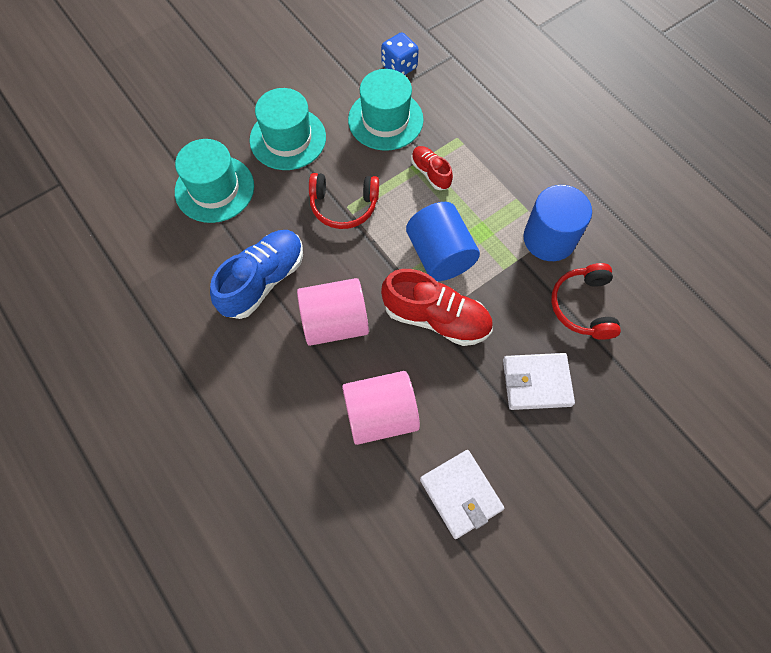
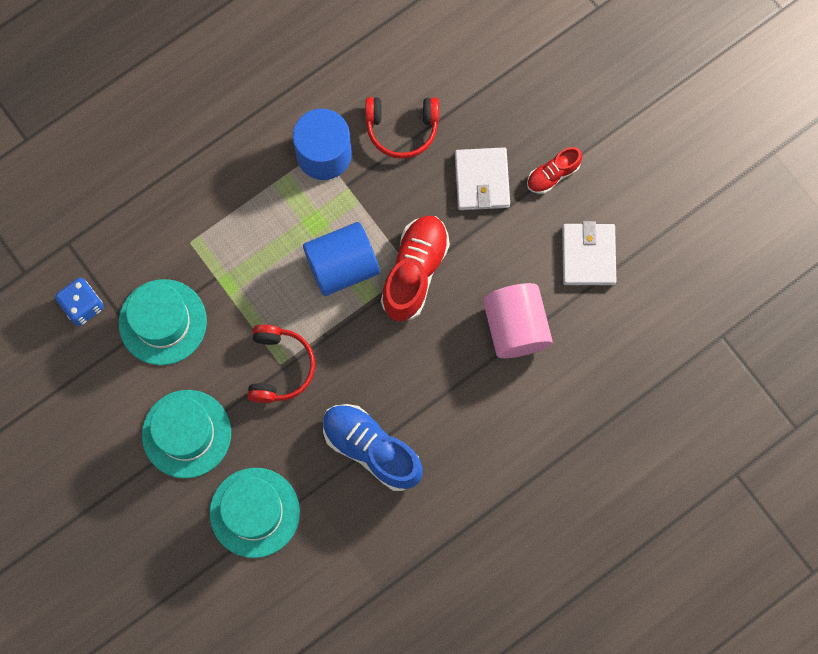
camera: 90 degrees left, 10 degrees up
(335, 322) = (420, 372): pink cylinder -> none
(430, 173) = (238, 273): red shoe -> red shoe (553, 174)
(460, 494) = (588, 255): white wallet -> white wallet turned 60 degrees counterclockwise

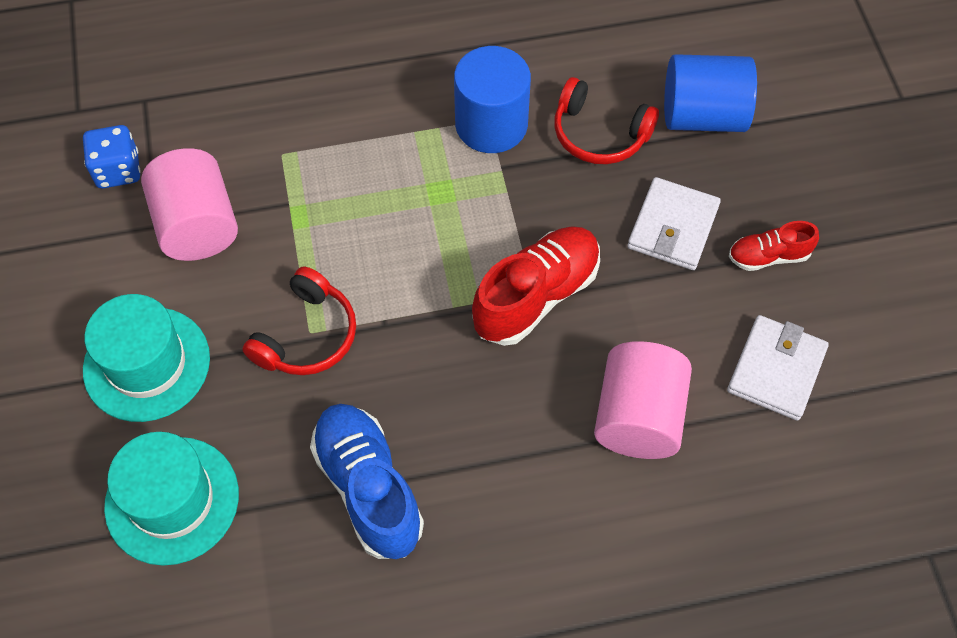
camera: 25 degrees right, 15 degrees down
(162, 322) = (197, 225): turquoise hat -> pink cylinder
(342, 266) = (448, 252): blue cylinder -> blue cylinder (703, 115)

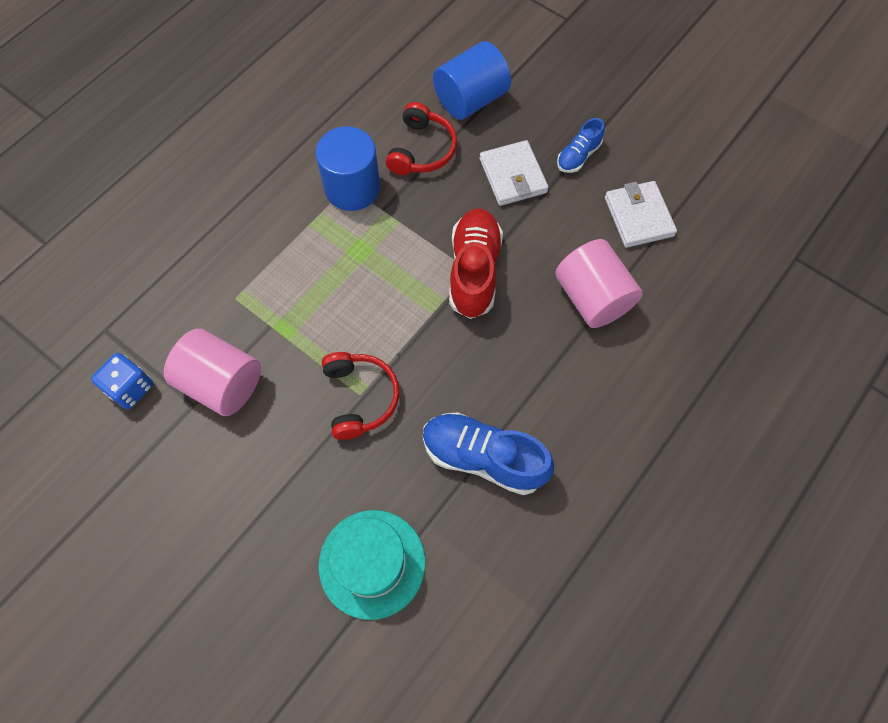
camera: 40 degrees left, 5 degrees up
(147, 364) = (273, 495): turquoise hat -> none
(599, 134) = (422, 150): red headphones -> red headphones turned 60 degrees counterclockwise
(768, 256) = (578, 156): red shoe -> blue shoe

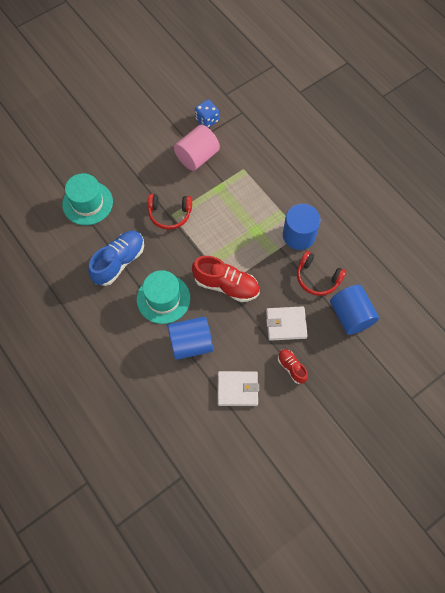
camera: 105 degrees right, 0 degrees up
(530, 361) = (163, 298): none -> turquoise hat
(578, 156) = (291, 368): blue shoe -> red shoe
(592, 297) = (191, 343): pink cylinder -> blue cylinder

